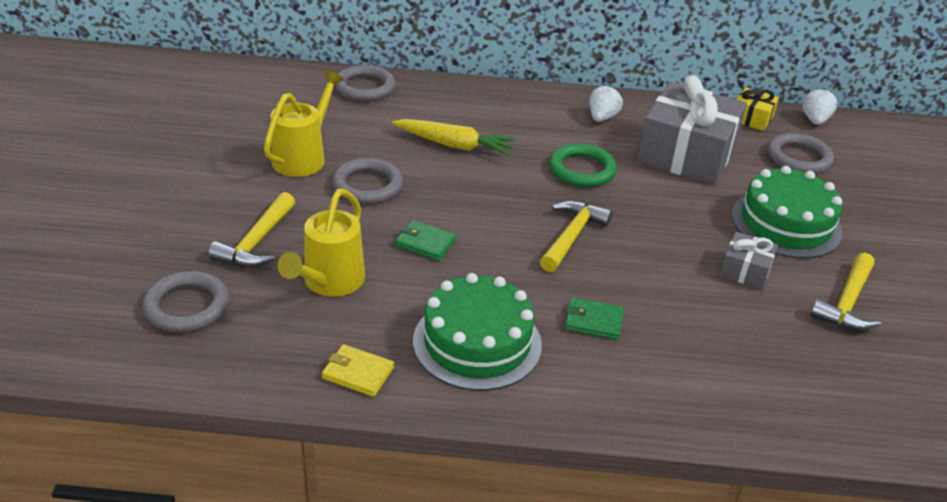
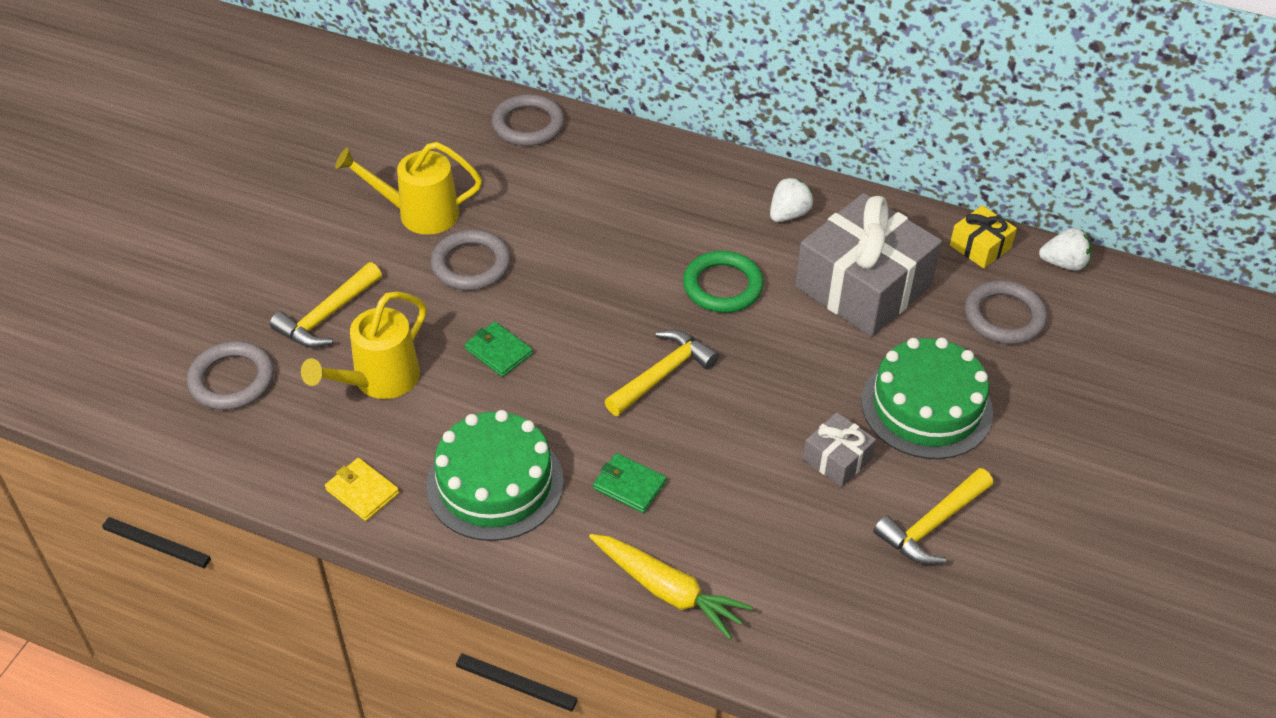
camera: 20 degrees right, 10 degrees up
(303, 157) = (419, 213): yellow watering can -> yellow watering can turned 135 degrees counterclockwise
(454, 145) = (592, 225): yellow carrot -> yellow carrot (667, 590)
(815, 120) = (1063, 263): white strawberry -> white strawberry turned 60 degrees clockwise

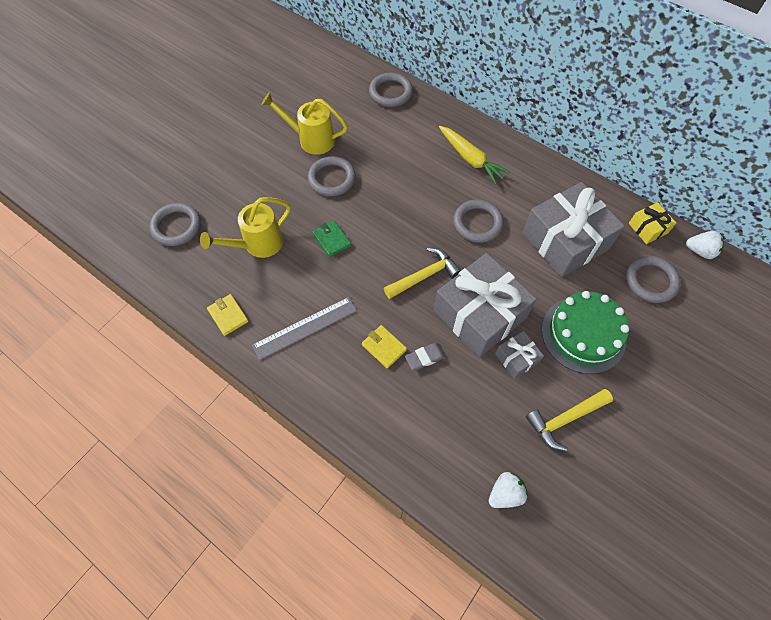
camera: 15 degrees right, 15 degrees up
(327, 316) = (241, 196): yellow hammer -> none
(495, 483) = (305, 328): green cake -> grey ruler
(629, 485) = (384, 347): green wallet -> yellow wallet
(667, 590) = (387, 425): yellow carrot -> yellow carrot (470, 159)
(698, 486) = (425, 357): none -> grey eraser
(722, 286) = (477, 223): green ring -> grey ring
(763, 411) = (479, 314): none -> grey gift
(788, 214) = (531, 182): white strawberry -> white strawberry (505, 493)

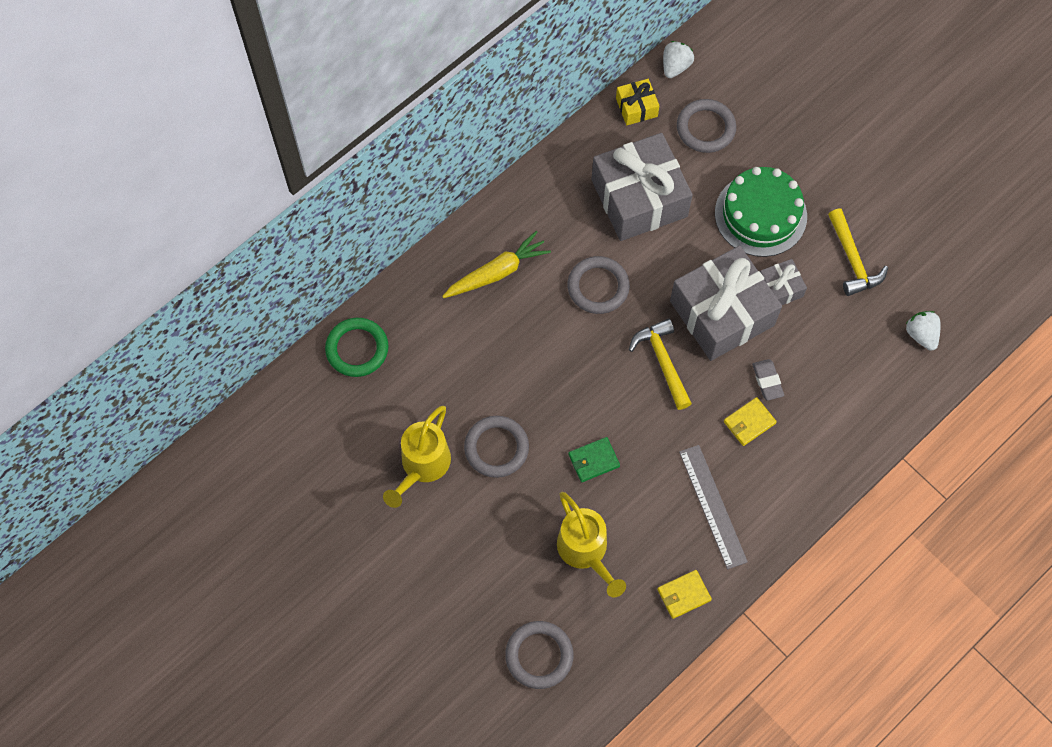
camera: 80 degrees left, 5 degrees up
(390, 92) = (357, 349): grey ring -> green ring

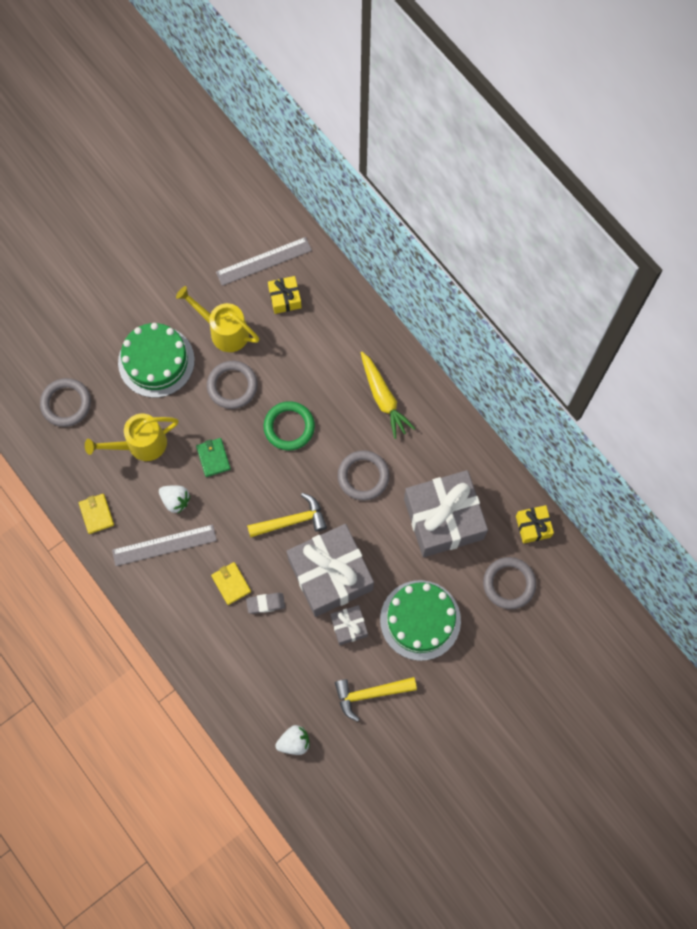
camera: 95 degrees right, 5 degrees up
(322, 427) = (264, 261): none -> grey ruler
(357, 349) = (326, 289): green ring -> green ring (289, 427)
(372, 396) = (285, 298): none -> yellow gift
(470, 546) = (156, 361): none -> green cake
(675, 66) = (573, 565): white strawberry -> white strawberry (175, 500)

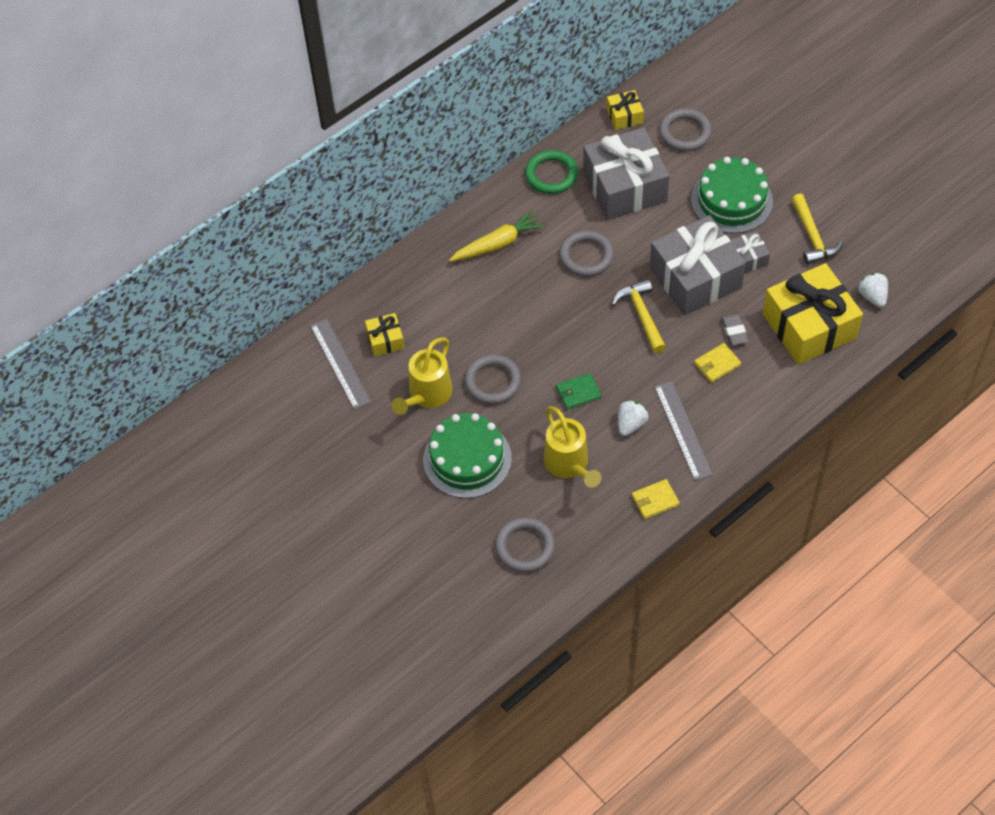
camera: 90 degrees left, 15 degrees down
(265, 675) = (809, 326): none -> yellow gift
(289, 427) = (537, 325): green ring -> green ring (551, 175)

